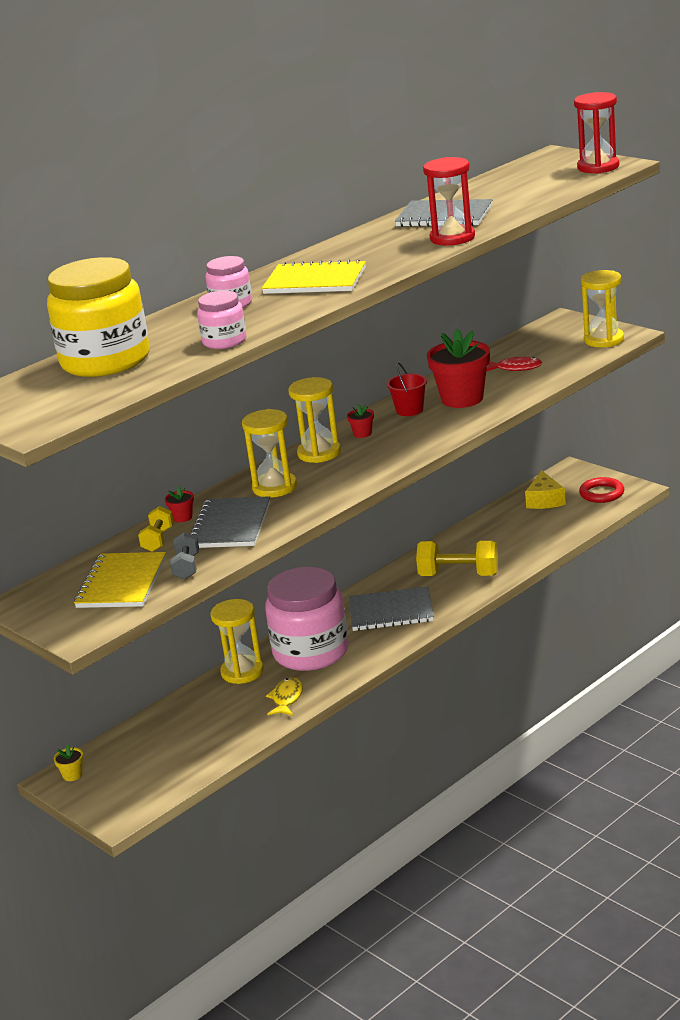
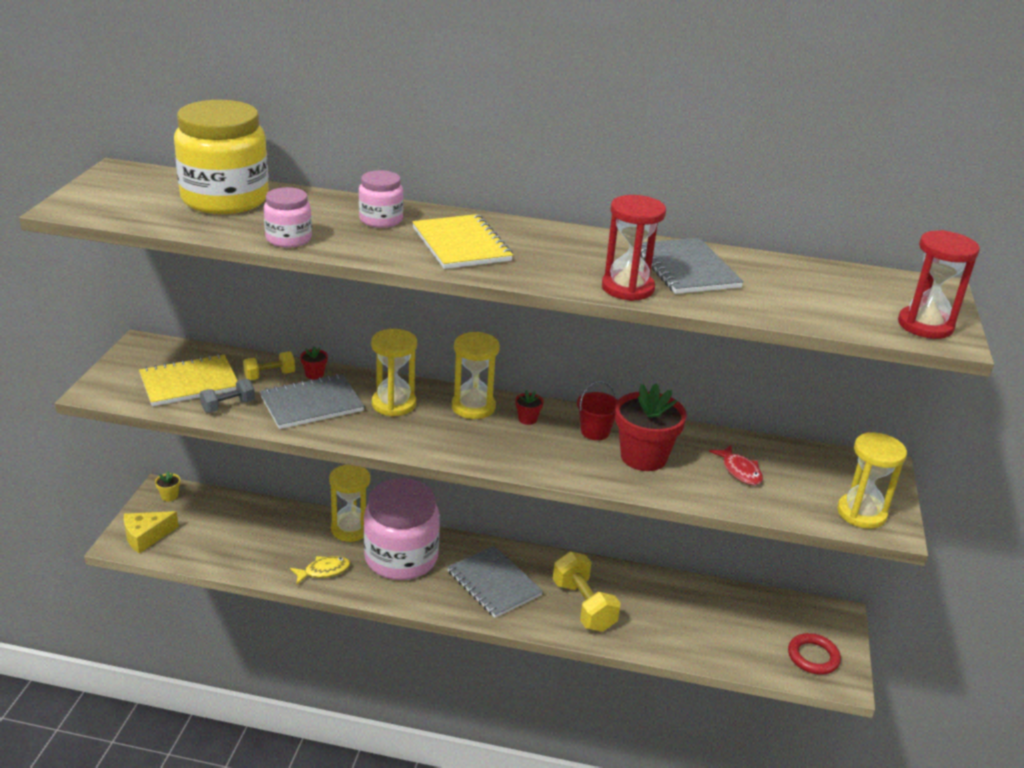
camera: 50 degrees right, 5 degrees up
(544, 500) = (764, 617): yellow cheese -> yellow cheese (146, 536)

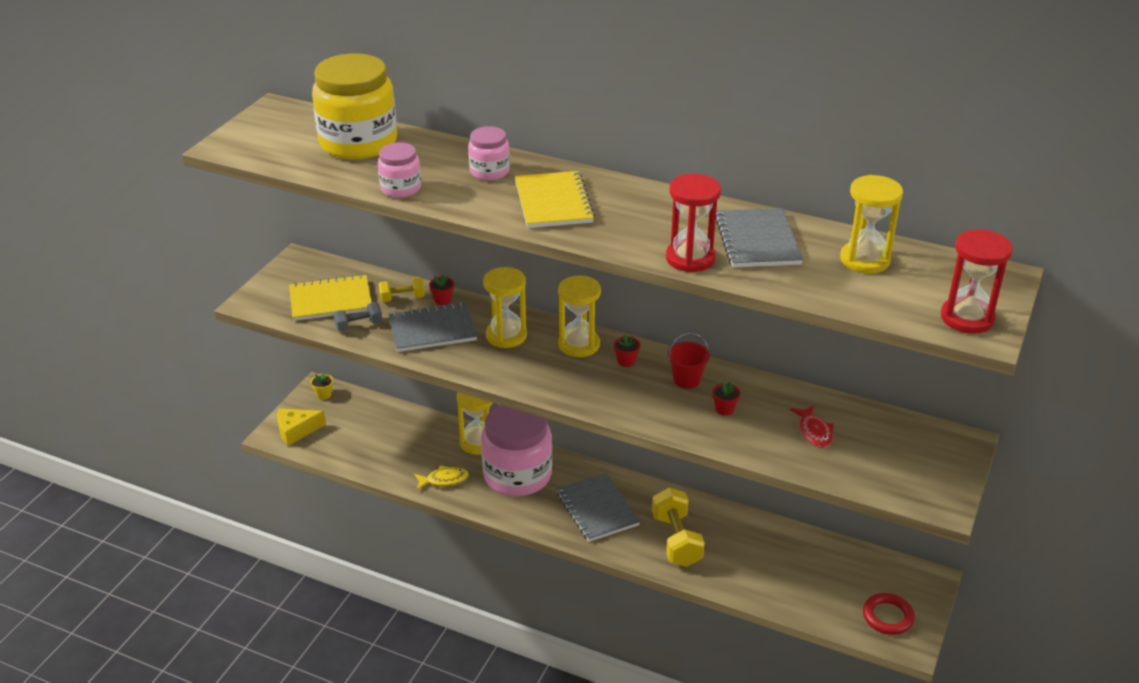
camera: 15 degrees right, 5 degrees up
(643, 457) = (724, 409): red flower pot -> red flower pot, size x0.42
(861, 513) = (919, 486): yellow hourglass -> yellow hourglass (865, 260)

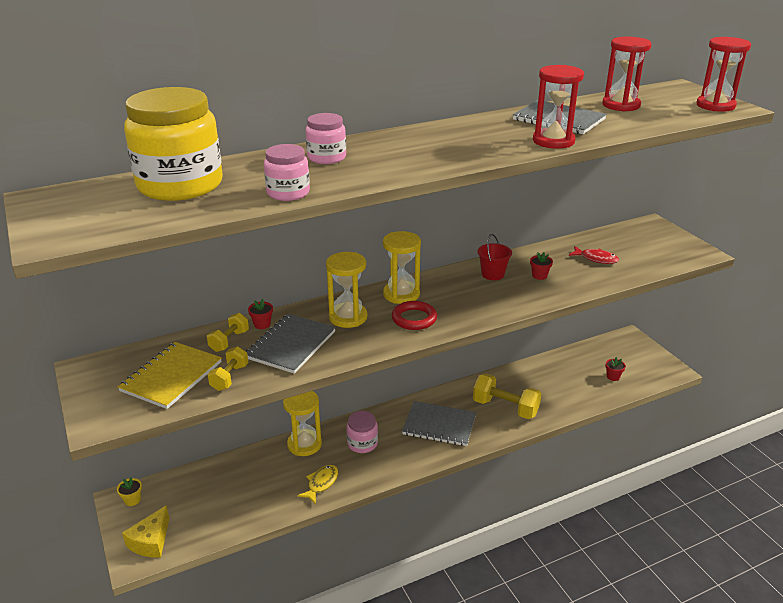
camera: 50 degrees left, 5 degrees down
(359, 325) = (229, 377): grey dumbbell -> yellow dumbbell
(517, 475) = (362, 443): pink jar -> pink jar, size x0.50
(553, 202) = (410, 153): yellow notebook -> none
(626, 361) = (444, 286): red flower pot -> red flower pot (613, 377)
(865, 260) = (621, 105): yellow hourglass -> red hourglass
(887, 617) = (646, 366): red ring -> red ring (414, 318)

